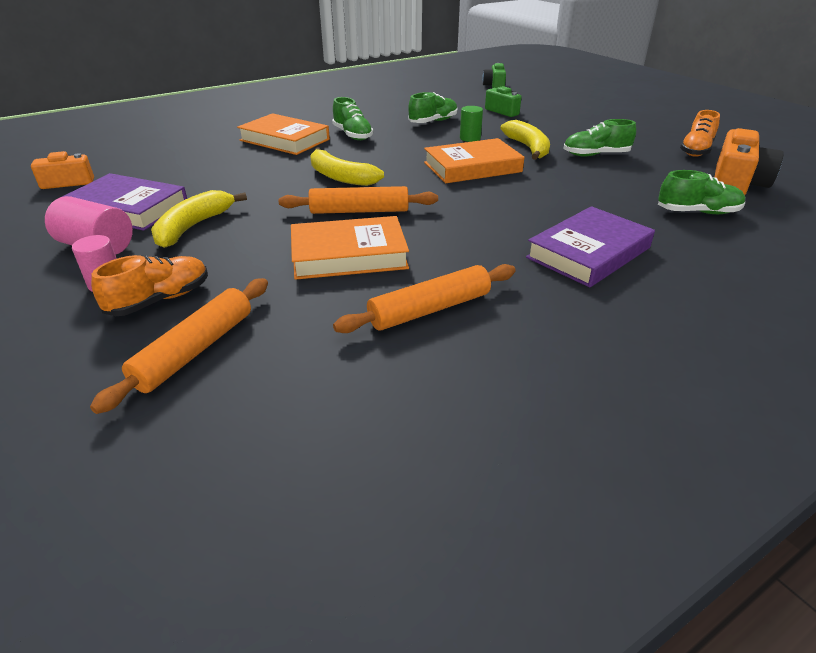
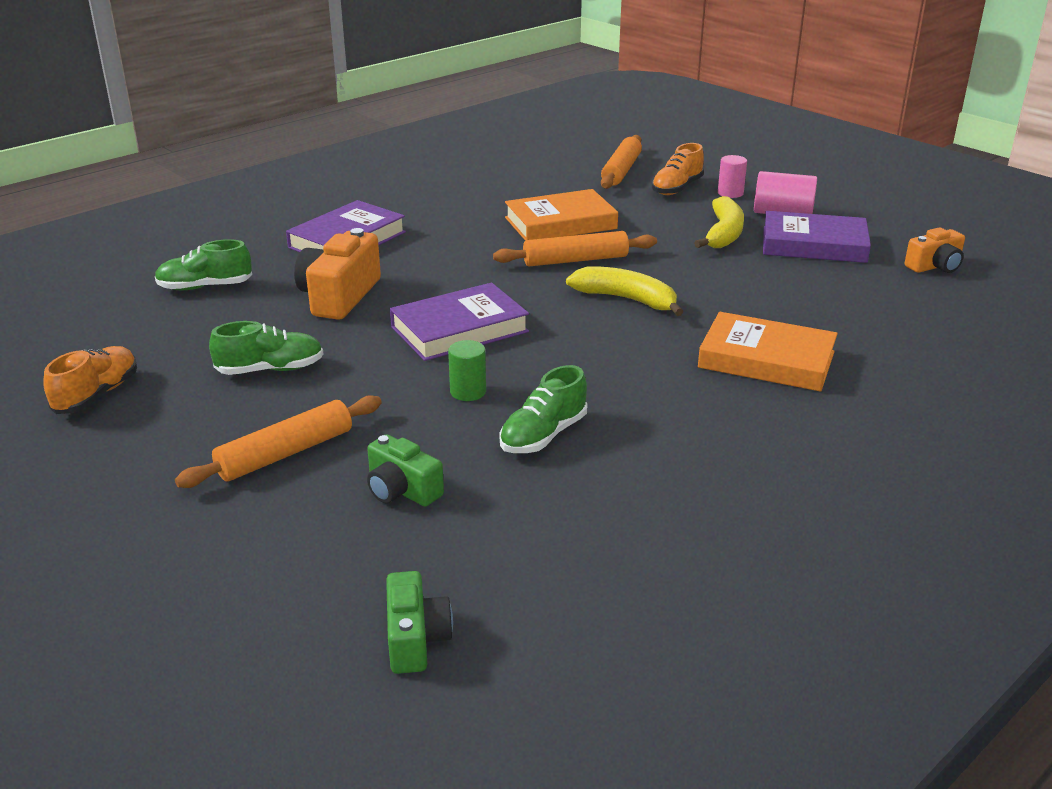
camera: 170 degrees right, 5 degrees down
(352, 135) = (668, 382): green shoe -> none
(429, 309) = (481, 197): orange rolling pin -> orange rolling pin (285, 453)
(472, 167) = (459, 329): orange book -> purple book
(528, 148) = (373, 376): yellow banana -> none
(736, 184) = (112, 331): orange camera -> orange camera (339, 296)

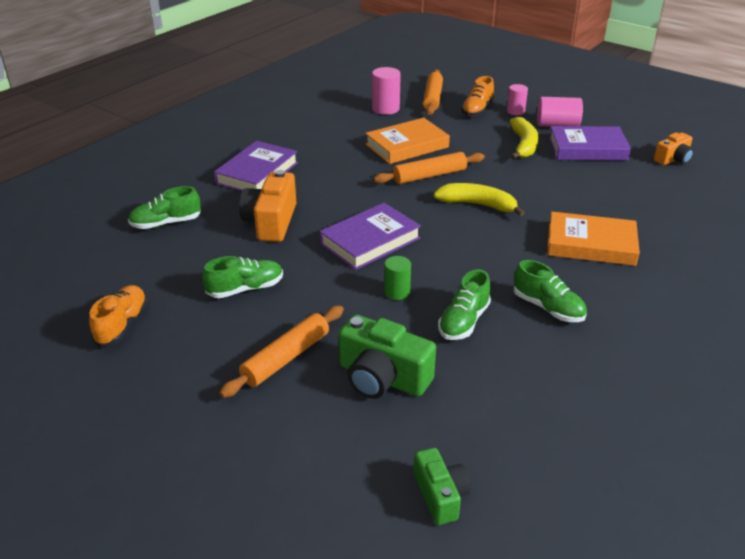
camera: 10 degrees left, 5 degrees up
(402, 490) = (382, 378): green camera -> green camera, size x1.62
(551, 178) = (385, 109): none -> pink cylinder
(669, 431) = (548, 308): none -> green shoe

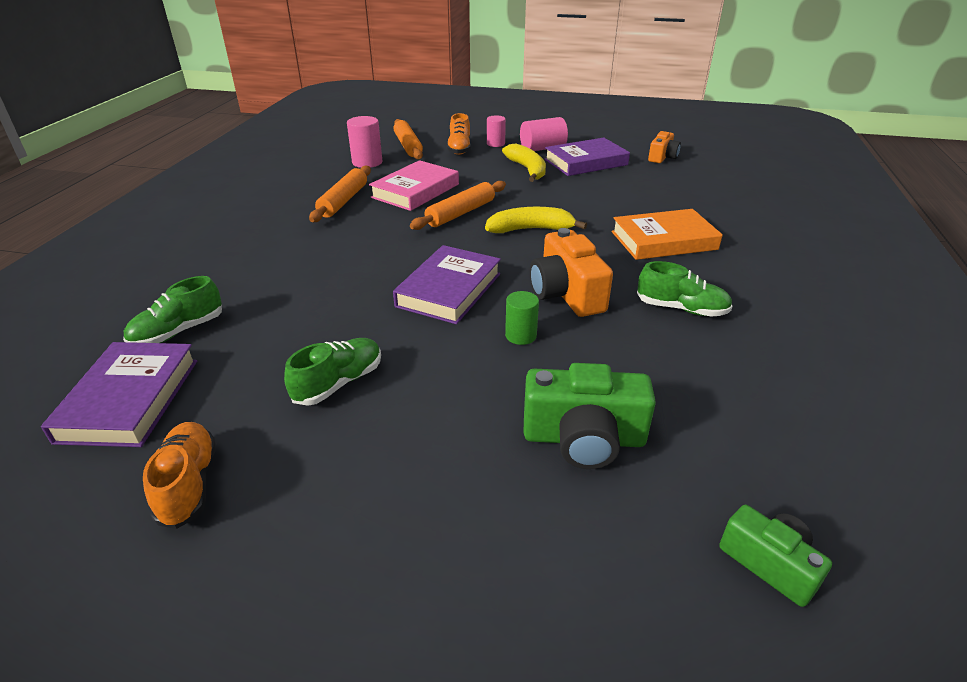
camera: 25 degrees left, 0 degrees up
(257, 173) = (265, 249): purple book -> purple book (130, 399)
(271, 222) = (318, 297): orange camera -> orange camera (566, 293)
(286, 358) = (452, 453): orange rolling pin -> orange rolling pin (343, 201)
(407, 146) = (415, 191): orange book -> pink book
(463, 322) = (615, 346): green shoe -> none

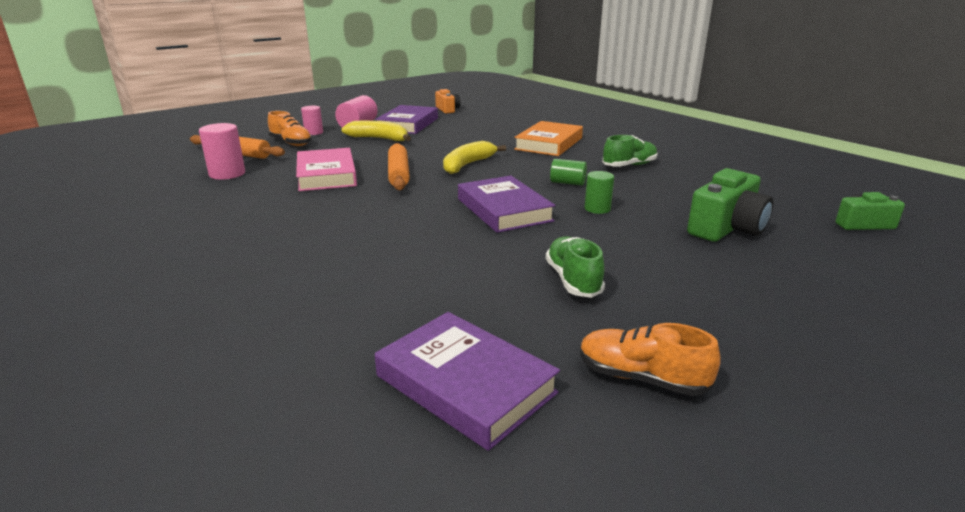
camera: 50 degrees left, 10 degrees down
(178, 332) = (376, 331): green shoe -> none
(343, 201) = (279, 201): orange rolling pin -> none
(566, 293) = (567, 183): orange camera -> green cylinder

